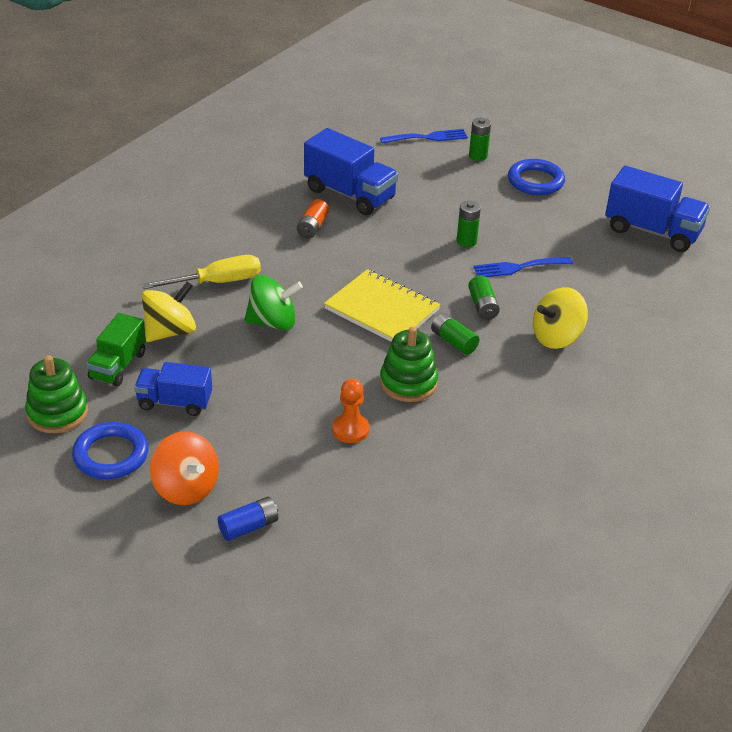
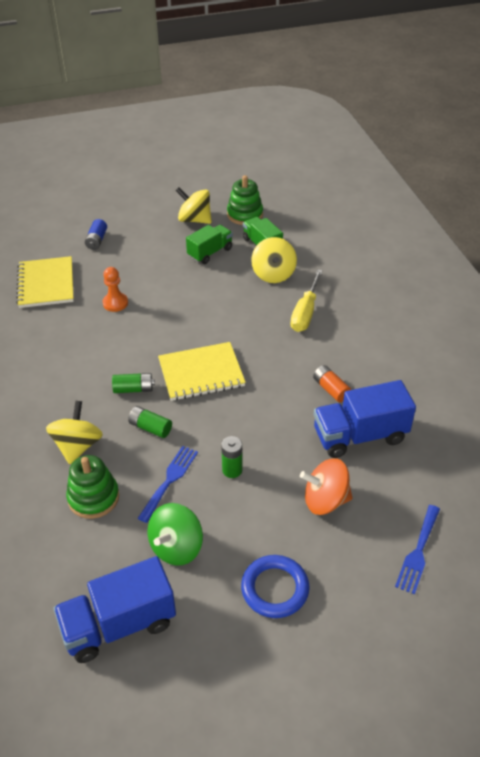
camera: 130 degrees right, 5 degrees up
(111, 455) = (194, 220): blue ring -> yellow spinning top
(174, 402) = (210, 252): blue truck -> green truck
(186, 488) = (144, 232): orange spinning top -> orange spinning top (325, 500)
(273, 322) = (240, 318): green spinning top -> green spinning top (176, 547)
(384, 516) = (46, 284): none -> yellow notebook
(408, 383) = (122, 346): green stacking toy -> green stacking toy (93, 497)
(478, 156) = (355, 572): green battery -> none

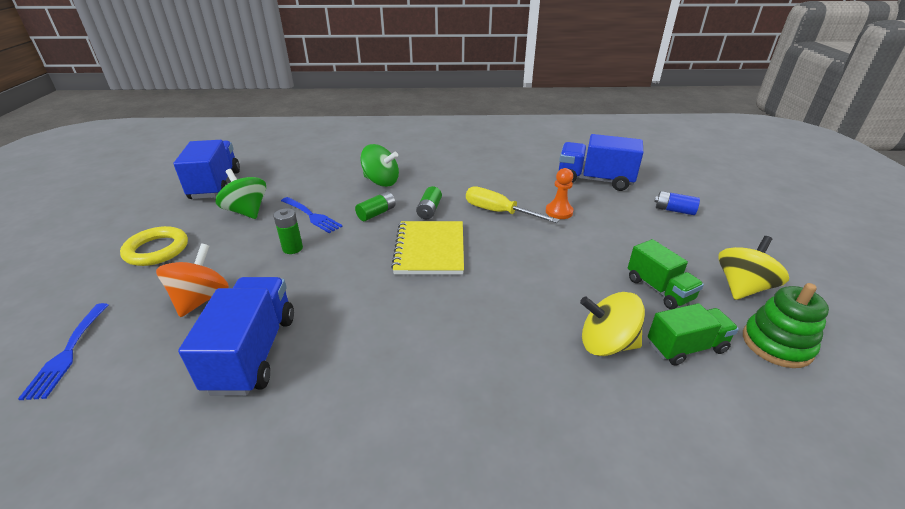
camera: 105 degrees right, 10 degrees down
(46, 284) = (595, 180): yellow notebook -> blue truck
(77, 446) = (381, 182): yellow spinning top -> green spinning top
(93, 497) = (326, 184): green stacking toy -> none
(275, 589) = (157, 250): blue ring -> yellow ring
(305, 313) = (506, 359): yellow screwdriver -> yellow screwdriver (498, 212)
(331, 389) = (344, 346): orange battery -> none
(418, 552) = (67, 353): blue fork -> blue fork turned 135 degrees counterclockwise

